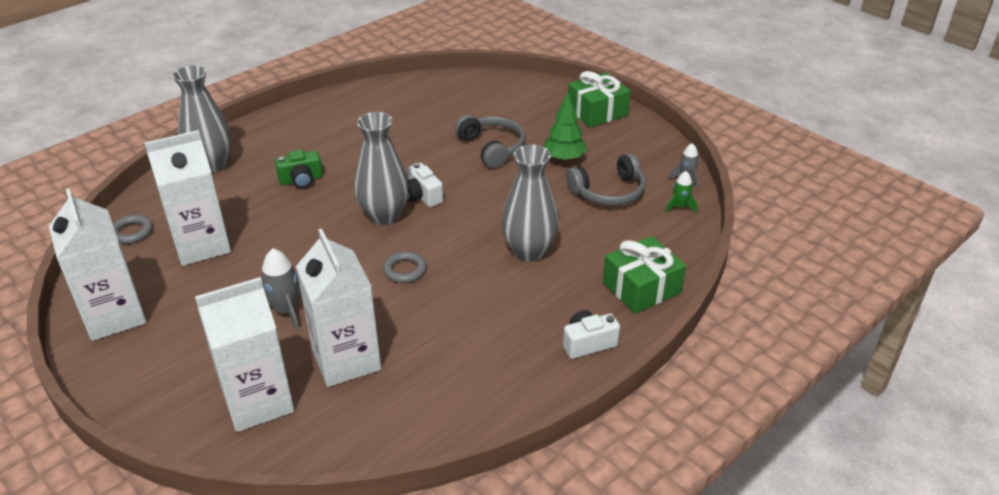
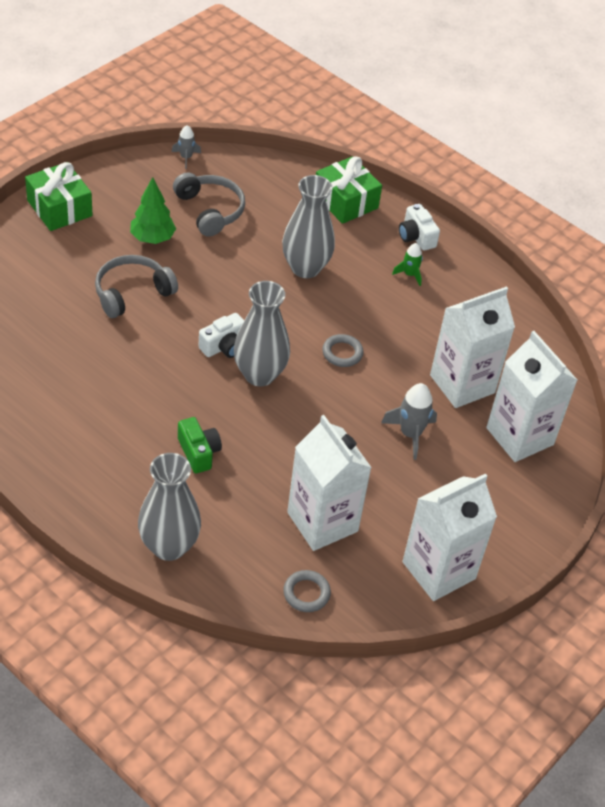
camera: 100 degrees left, 10 degrees up
(680, 207) = (231, 167): green rocket -> green rocket (409, 274)

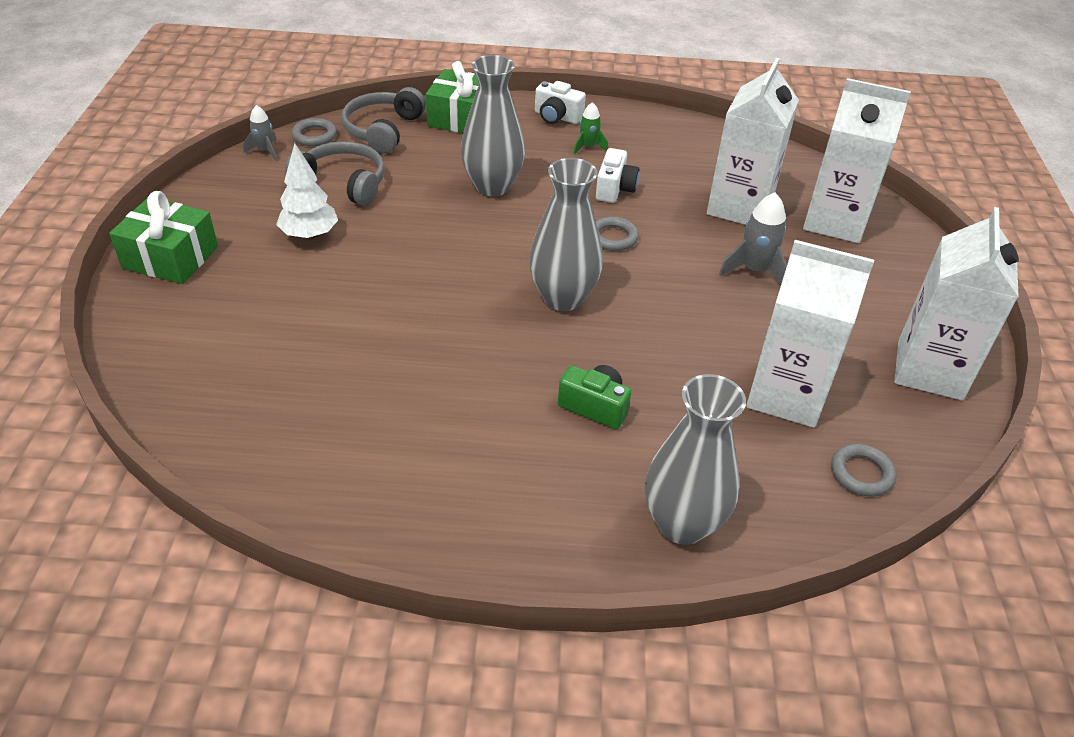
camera: 35 degrees left, 5 degrees down
(132, 293) = (344, 295): grey headphones -> grey headphones (383, 130)
(152, 238) = (309, 235): green tree -> white tree
(224, 346) = (499, 292): white camera -> white camera (615, 189)
(229, 162) = (314, 136): none -> grey ring

